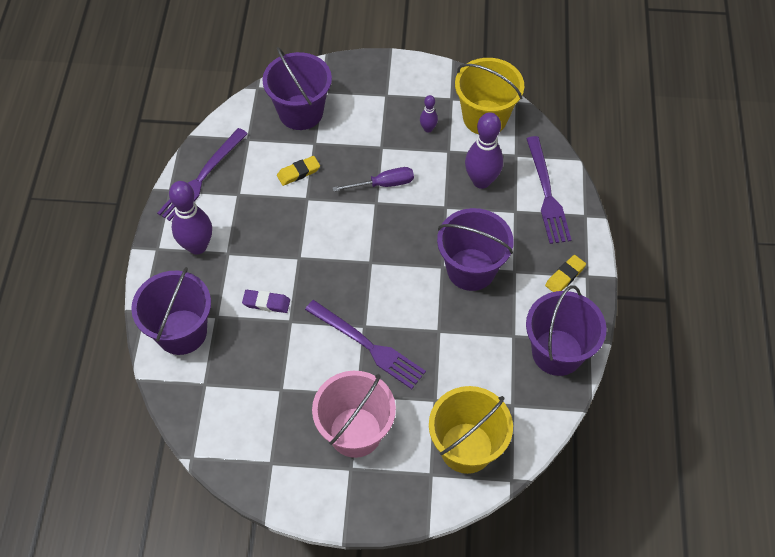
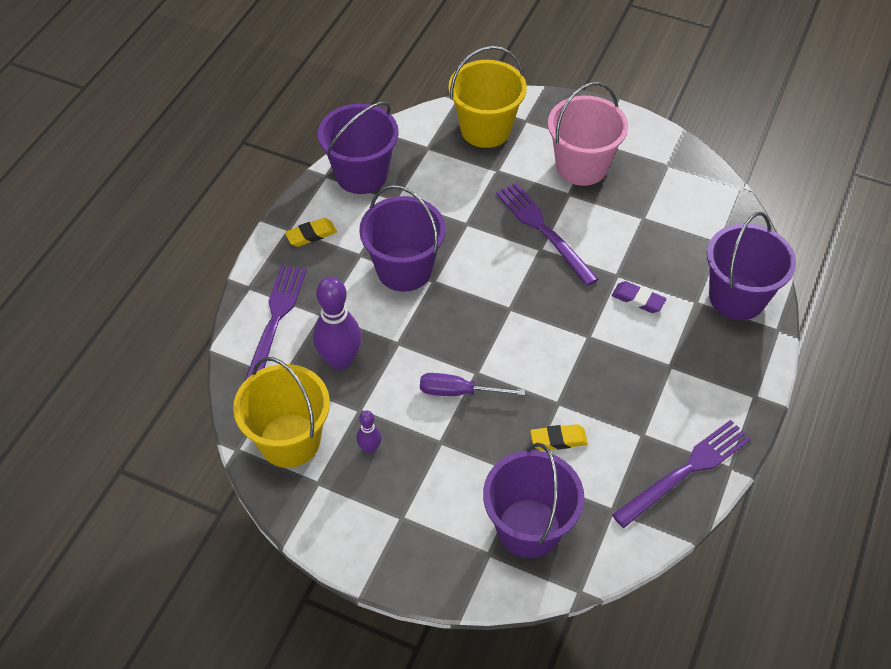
camera: 160 degrees left, 5 degrees down
(197, 246) = (705, 384): purple bowling pin -> none

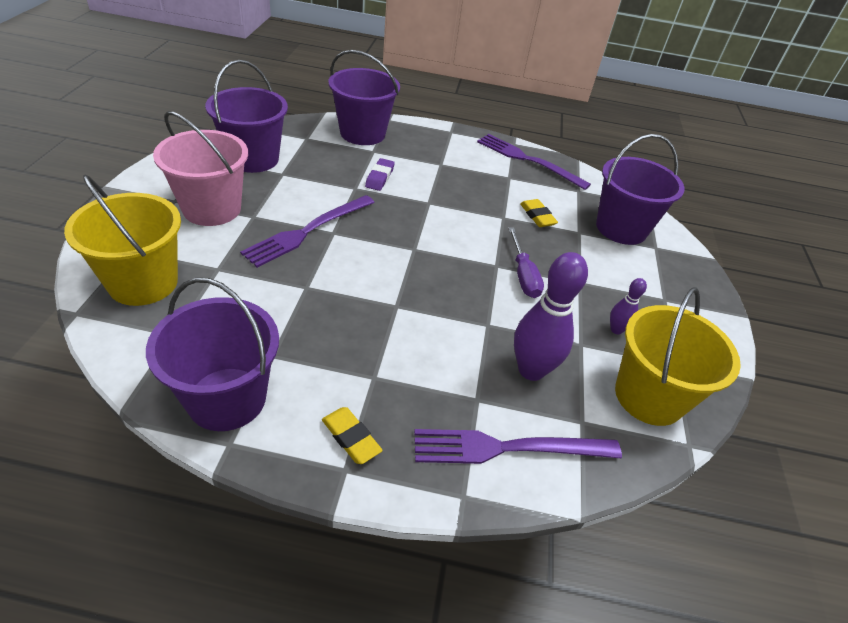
camera: 110 degrees left, 10 degrees down
(404, 269) = (386, 332): purple bucket -> purple bucket (253, 159)

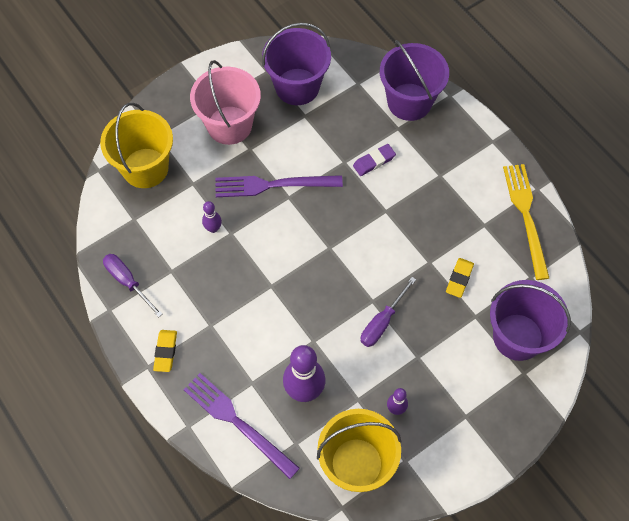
camera: 50 degrees right, 20 degrees up
(227, 399) = (128, 282): purple bucket -> purple screwdriver
(282, 293) = (213, 228): none -> purple bowling pin
(528, 160) = (526, 216): purple fork -> yellow fork

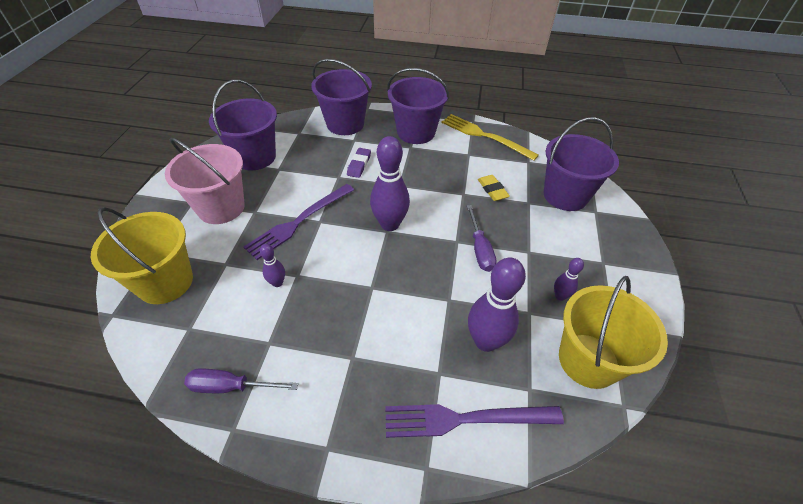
camera: 45 degrees left, 15 degrees down
(165, 352) = (332, 417): yellow eraser -> none
(338, 243) = (390, 224): none -> purple bowling pin
(464, 161) = (416, 132): none -> purple bucket

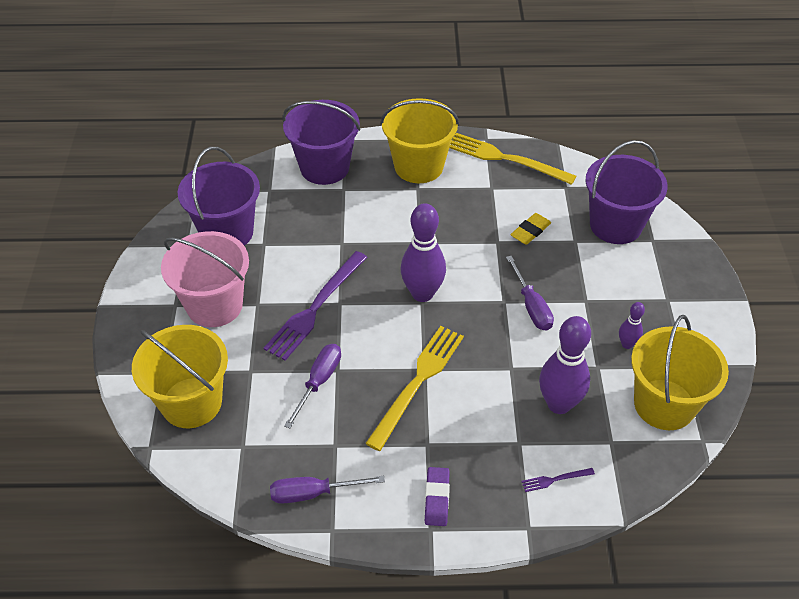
camera: 10 degrees left, 0 degrees up
(277, 283) = (318, 382): purple bowling pin -> purple screwdriver
(359, 165) = (361, 223): purple eraser -> purple eraser (437, 498)
(362, 298) = (417, 382): none -> yellow fork
(416, 132) = (418, 166): purple bucket -> yellow bucket
(465, 419) = (555, 479): purple fork -> purple fork, size x0.42
(492, 190) = (530, 231): yellow eraser -> yellow eraser turned 75 degrees clockwise

